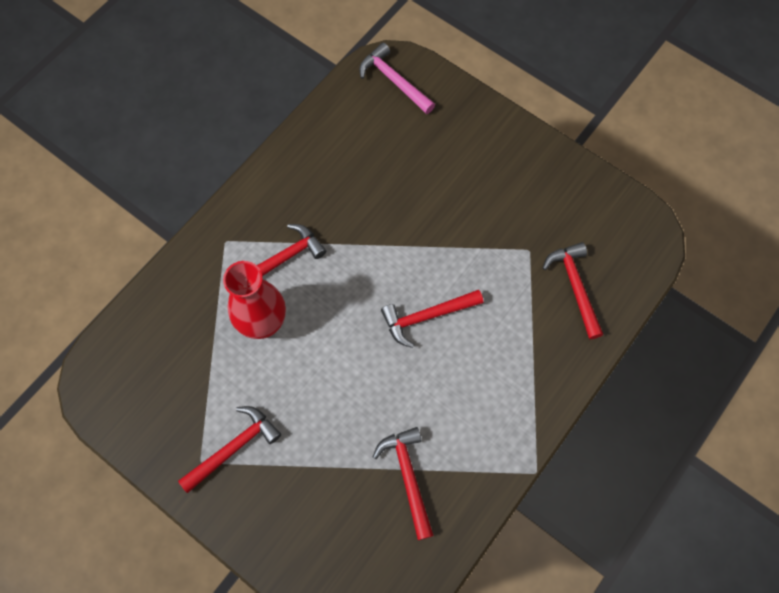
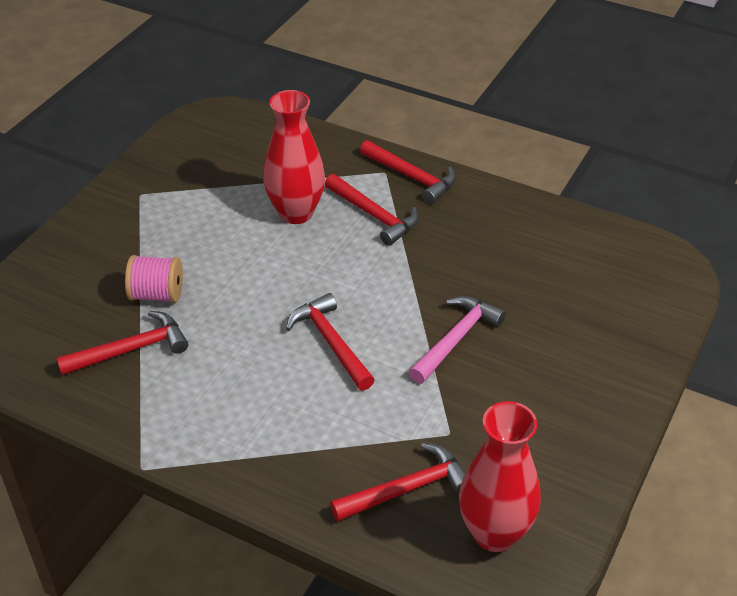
camera: 80 degrees right, 25 degrees down
(234, 447) = (156, 214): red hammer -> red hammer (412, 177)
(345, 452) = (157, 295): none -> pink spool
(394, 81) = (650, 274): pink hammer -> pink hammer (456, 339)
(616, 240) = (494, 533): none -> red vase

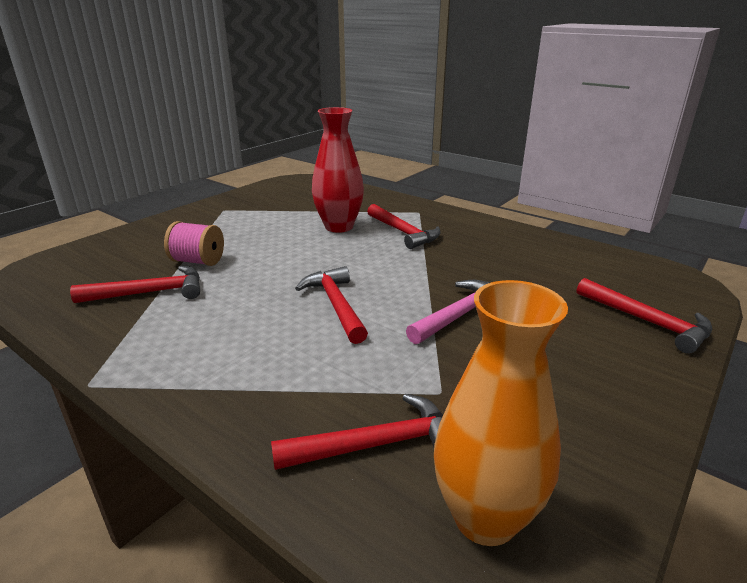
camera: 10 degrees right, 15 degrees down
(412, 177) = (440, 216): red hammer -> red hammer (647, 322)
(494, 533) = (485, 517): red vase -> orange vase

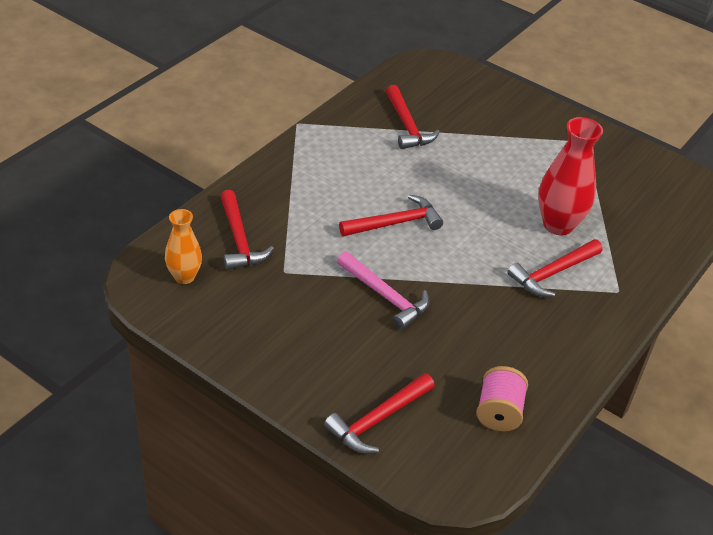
camera: 85 degrees right, 15 degrees up
(198, 261) = (463, 141): pink spool -> pink spool (498, 412)
(485, 517) = (184, 276): orange vase -> orange vase, size x0.61

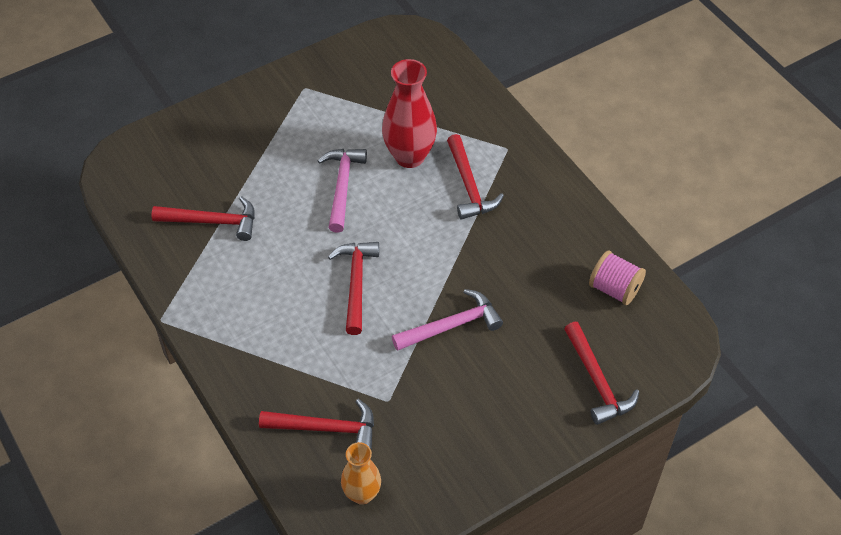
camera: 65 degrees left, 10 degrees up
(493, 190) = (342, 186): none -> pink hammer

